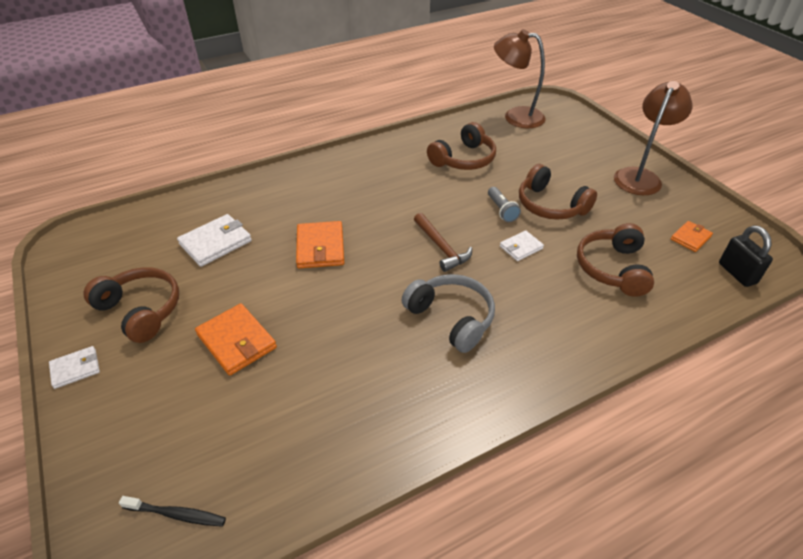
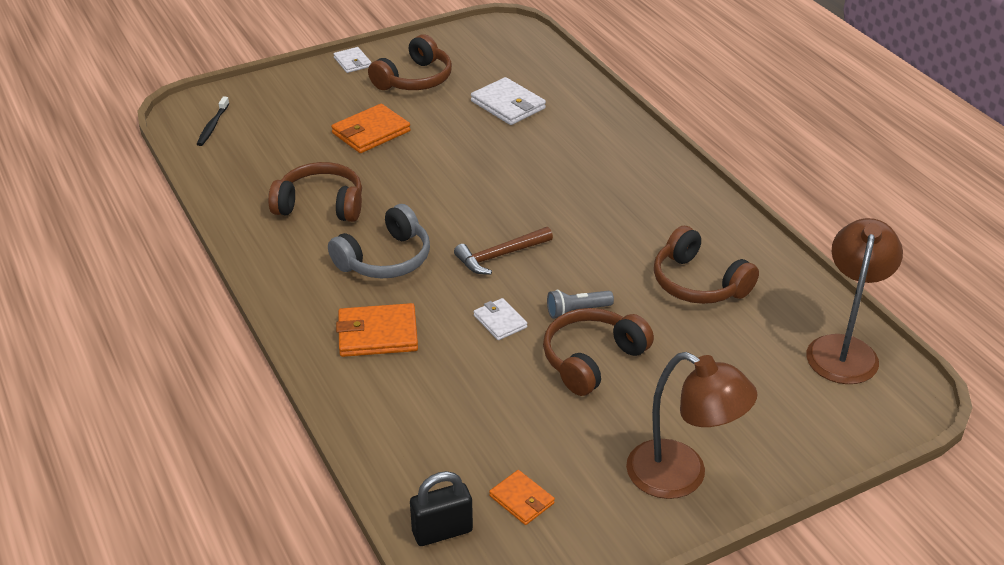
camera: 90 degrees right, 5 degrees down
(320, 247) = (500, 169): orange wallet -> orange wallet (377, 334)
(613, 268) = (458, 401): brown headphones -> brown headphones (320, 205)

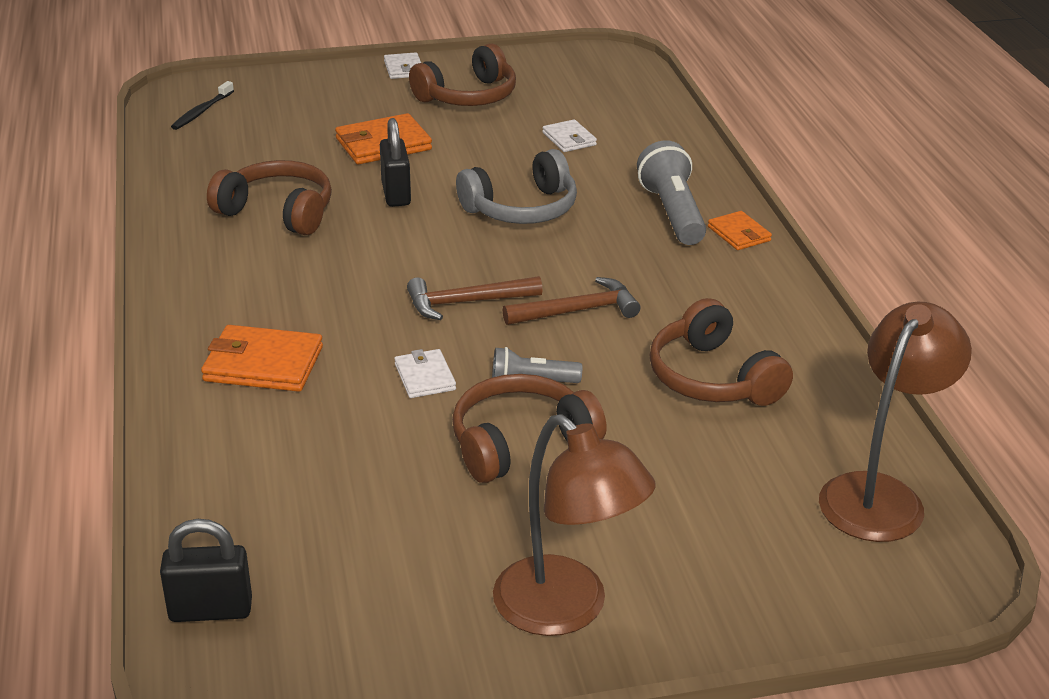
camera: 15 degrees right, 5 degrees down
(385, 259) = (321, 282): grey headphones -> grey headphones (521, 208)
(403, 174) = (396, 194): none -> black padlock
(508, 105) = (569, 139): white wallet -> white wallet, size x0.60
(522, 500) = (335, 593): orange wallet -> orange wallet (739, 234)
(581, 248) = (577, 311): none -> brown hammer
(611, 155) = (672, 213): none -> grey flashlight

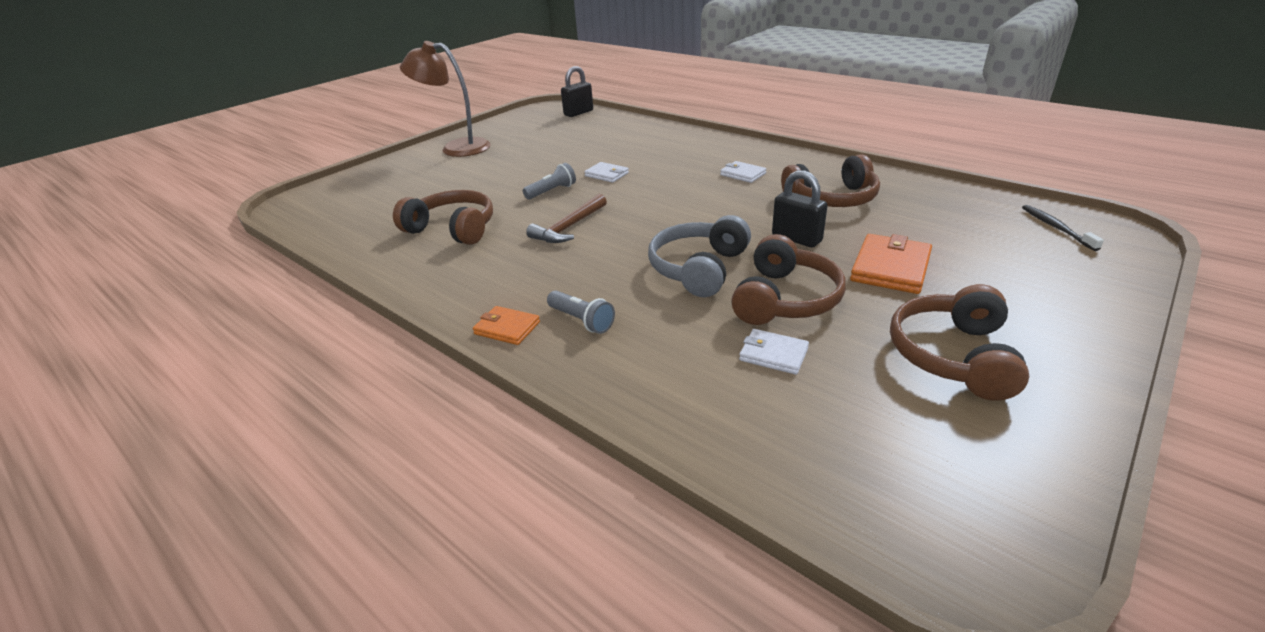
camera: 145 degrees right, 0 degrees up
(263, 364) = (685, 152): orange wallet -> none
(404, 69) = (1085, 358): white wallet -> white wallet (742, 174)
(467, 302) = (638, 206): brown hammer -> none
(521, 443) = (528, 173): brown headphones -> brown headphones (784, 299)
(672, 213) = (581, 321): grey flashlight -> grey flashlight, size x0.59
(880, 494) = (328, 219): brown lamp -> none

